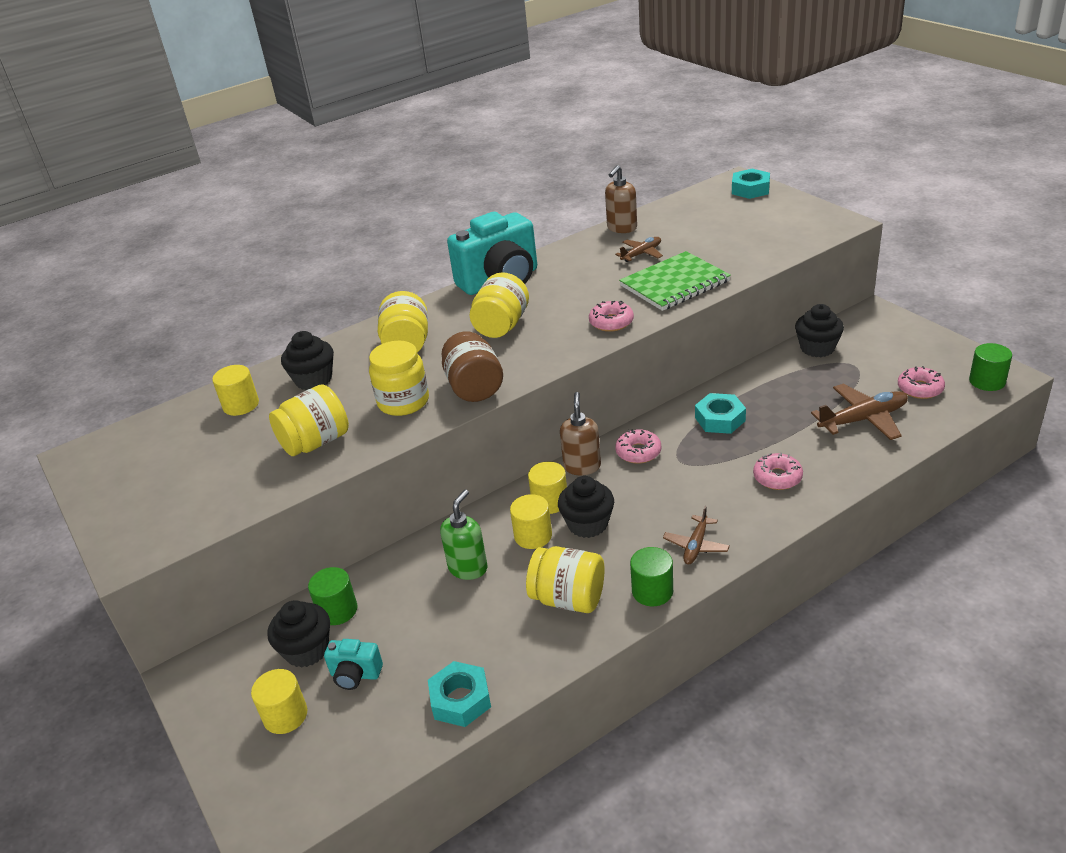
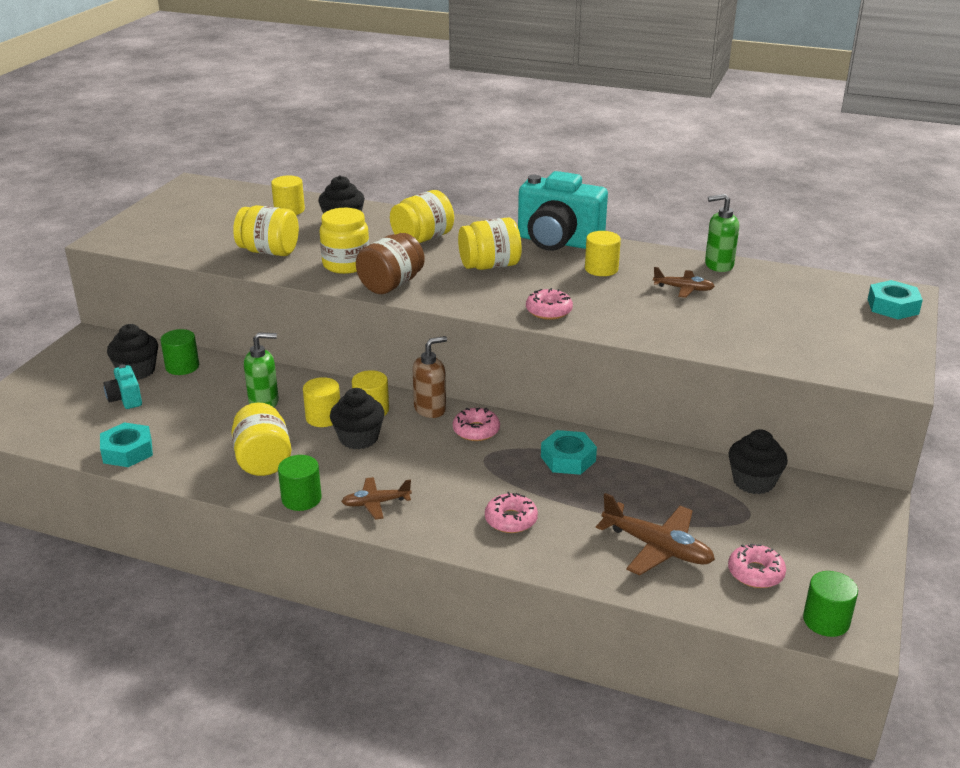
camera: 50 degrees right, 5 degrees down
(285, 715) = (74, 388): yellow cylinder -> yellow cylinder (601, 269)
(622, 228) = (718, 265): brown soap dispenser -> green soap dispenser
(674, 284) = (650, 321): green notebook -> none

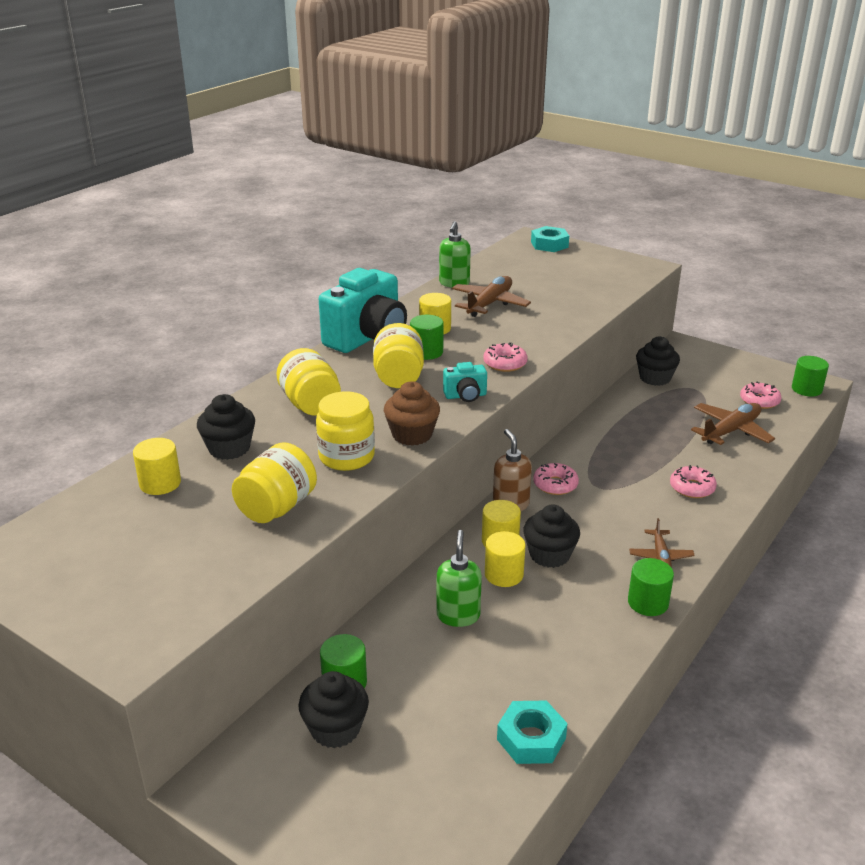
camera: 75 degrees left, 0 degrees up
(125, 399) = (406, 741): turquoise camera -> turquoise camera (465, 396)
(263, 460) = (575, 624): yellow jar -> none
(391, 284) = (412, 435): brown jar -> brown cupcake
(548, 271) = (426, 352): none -> green cylinder
(568, 459) = (610, 446): turquoise nut -> none
(683, 289) = (489, 304): brown plane -> brown plane, size x1.66

